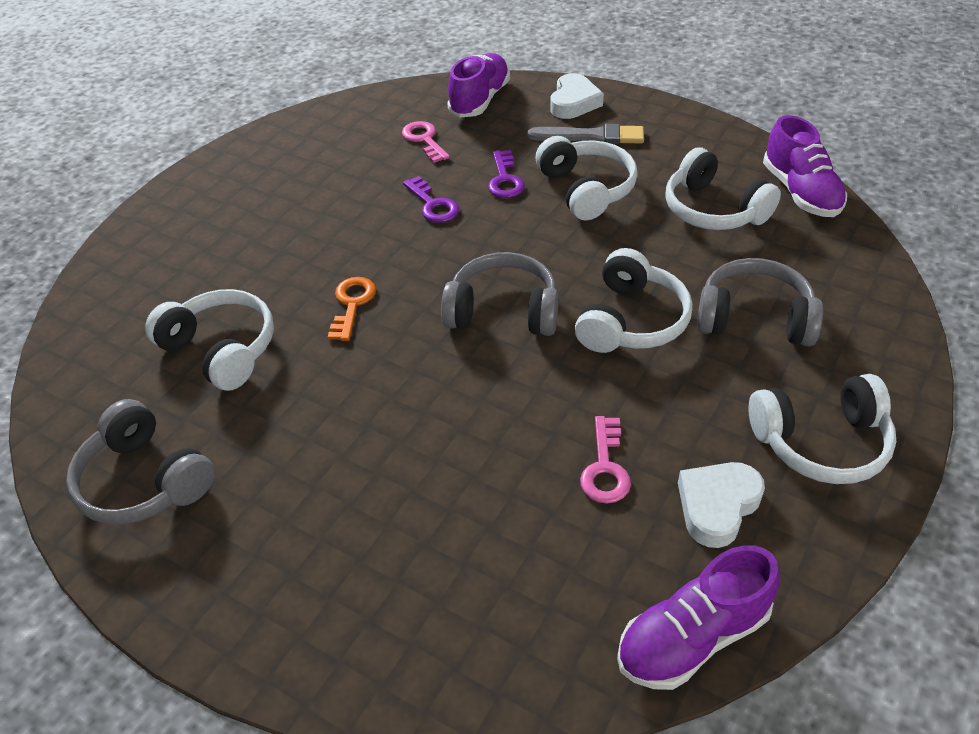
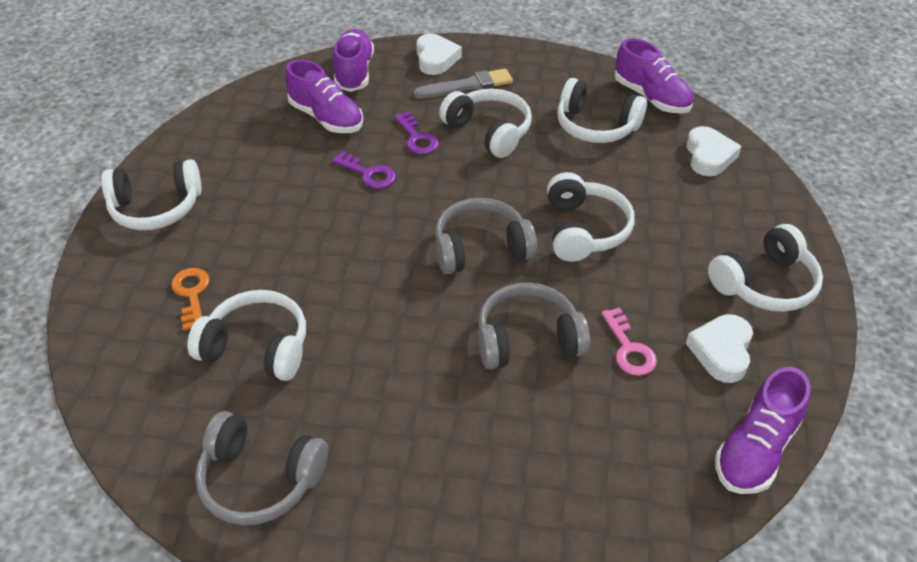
camera: 25 degrees left, 0 degrees up
(214, 191) = (156, 208): none -> white headphones
(352, 305) = (351, 277): orange key -> orange key (192, 294)
(424, 140) = (326, 118): pink key -> purple shoe
(754, 318) = (671, 204): grey headphones -> grey headphones (528, 339)
(835, 274) = (709, 156): none -> white heart

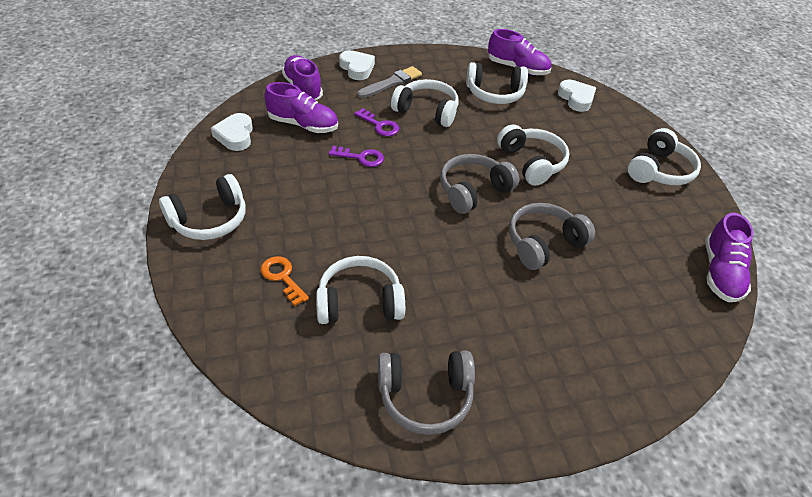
camera: 25 degrees left, 0 degrees up
(628, 348) = (608, 232): pink key -> none
(721, 351) = (663, 218): white heart -> white heart (235, 136)

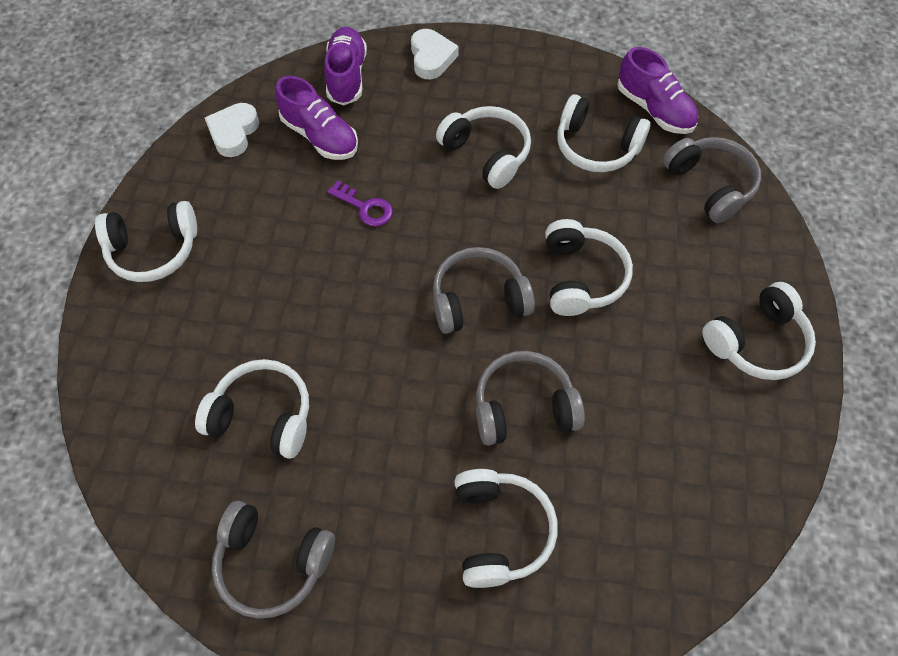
camera: 25 degrees right, 15 degrees up
(282, 277) = (196, 355): orange key -> none
(379, 125) = (413, 162): purple key -> none
(391, 83) = (464, 94): grey brush -> none
(576, 99) = (710, 185): white heart -> grey headphones
(576, 321) = (500, 531): none -> white headphones
(720, 273) = (736, 530): purple shoe -> none

